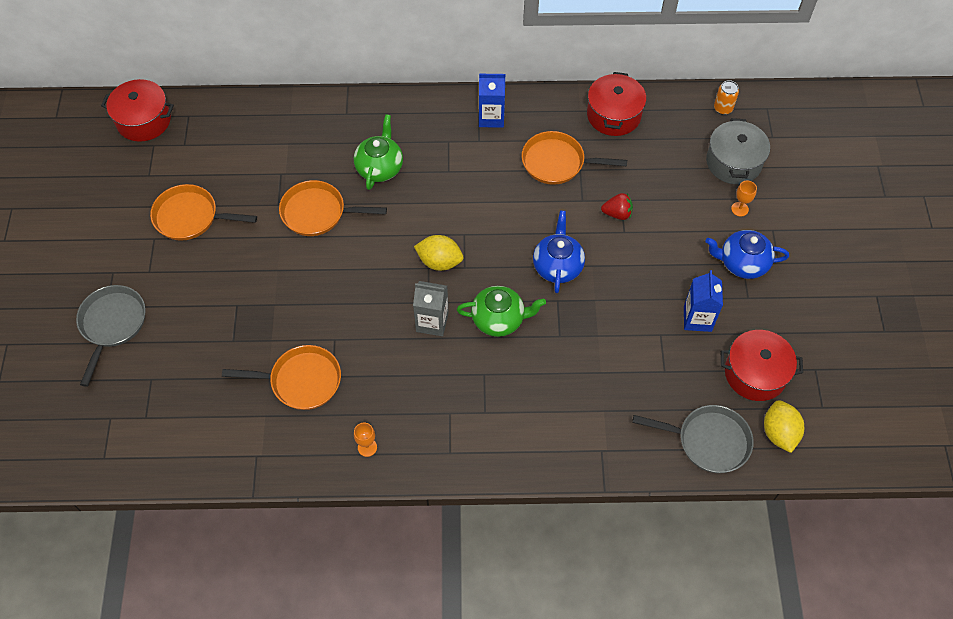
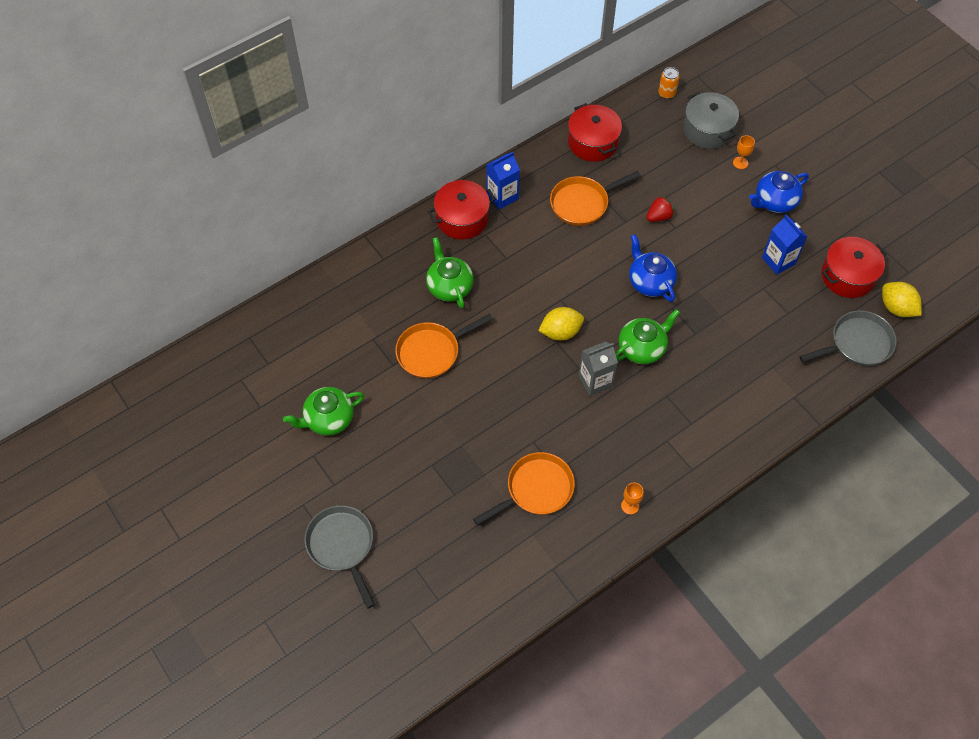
camera: 35 degrees left, 0 degrees up
(143, 120) = (212, 364): red pot -> red pot (462, 219)
(190, 217) = (328, 419): orange pan -> green teapot

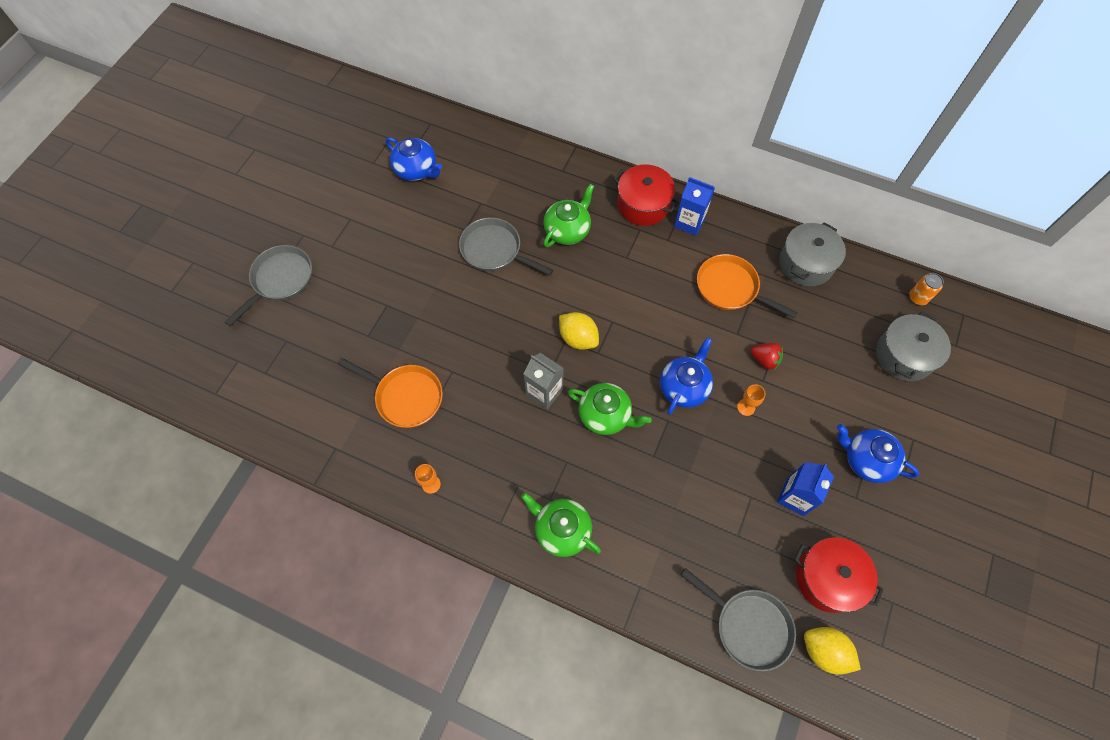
camera: 60 degrees right, 5 degrees up
(296, 374) = (416, 170): none -> blue teapot
(328, 419) = (388, 212): green teapot -> green teapot (561, 530)
(431, 352) = (494, 250): orange pan -> grey pan
(593, 142) = (806, 263): red pot -> grey pot
(740, 163) = (889, 404): orange goblet -> orange goblet (746, 407)
(896, 308) = (824, 651): yellow lemon -> yellow lemon turned 75 degrees counterclockwise

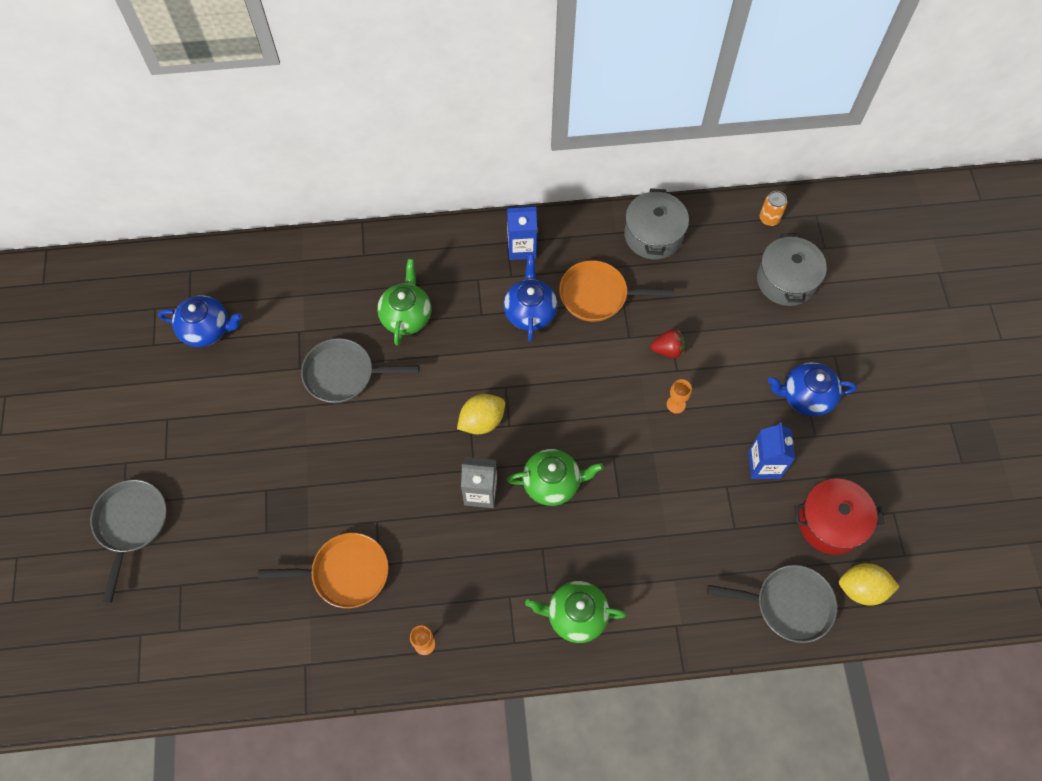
camera: 30 degrees left, 0 degrees up
(578, 338) = (482, 421): yellow lemon -> yellow lemon turned 45 degrees counterclockwise
(643, 204) = (466, 251): red pot -> none
(684, 387) = (609, 416): blue teapot -> blue teapot (530, 312)

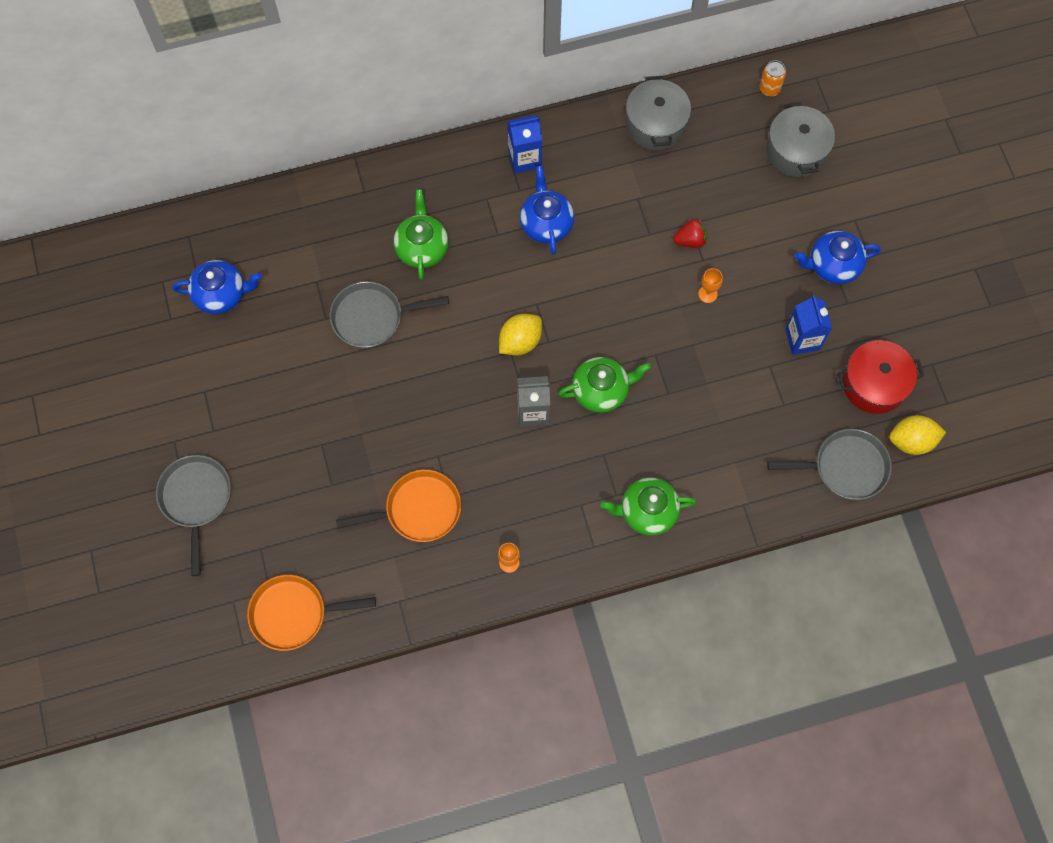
camera: 10 degrees left, 5 degrees up
(598, 295) = (611, 196): orange pan -> orange pan (294, 614)

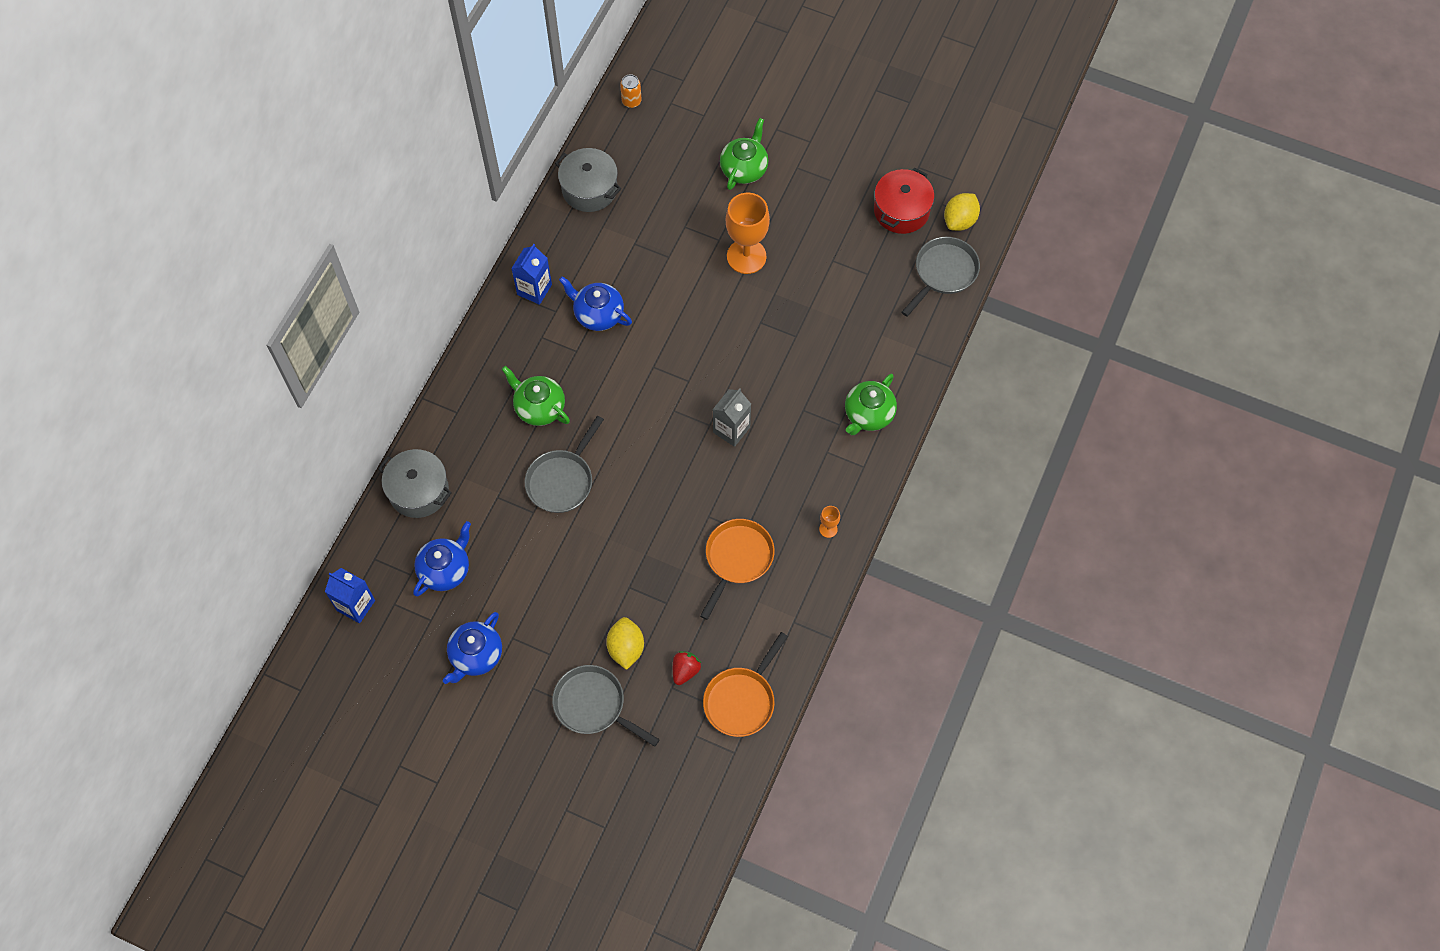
camera: 50 degrees left, 5 degrees down
(520, 341) = (672, 398): yellow lemon -> yellow lemon (626, 648)
(601, 391) = (756, 376): green teapot -> green teapot (744, 169)
(690, 240) = (697, 236): red strawberry -> red strawberry (685, 671)
(707, 294) = (746, 256): orange goblet -> orange goblet, size x2.33
(796, 151) = (693, 122): grey pot -> grey pot (418, 491)
(802, 339) = (831, 226): blue carton -> blue carton (356, 605)
(833, 265) = (796, 167): blue teapot -> blue teapot (476, 655)

